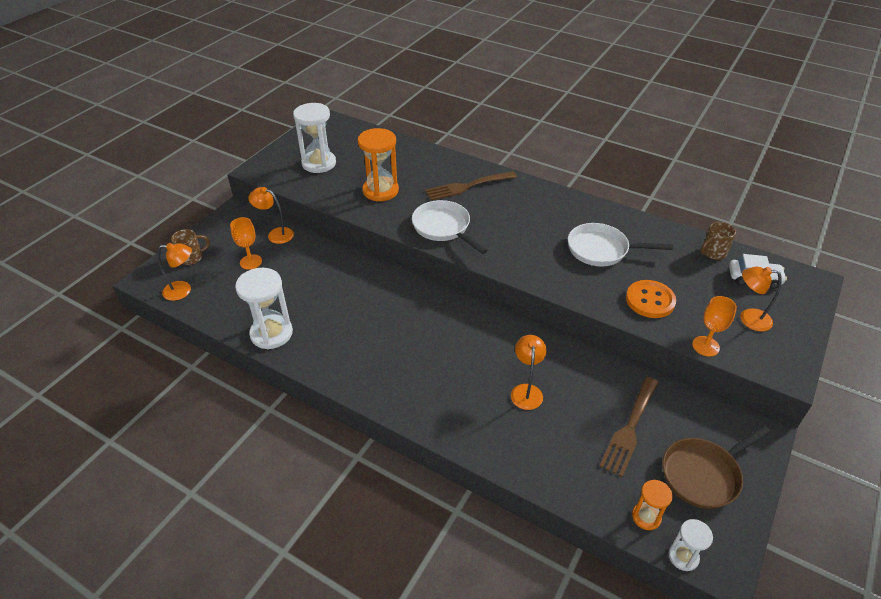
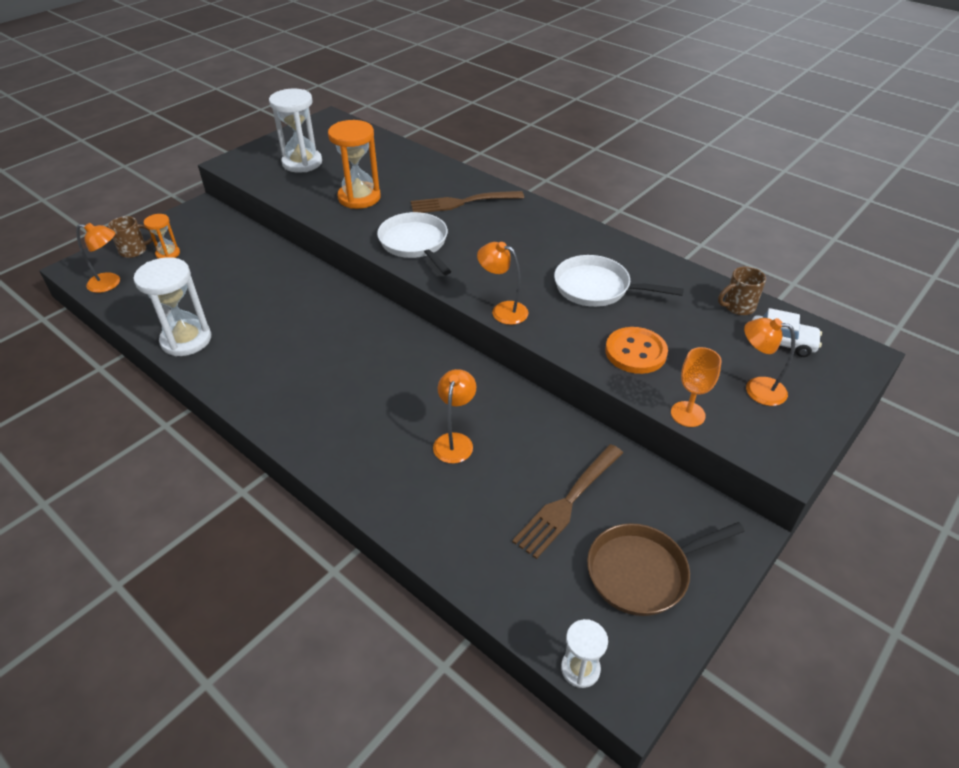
camera: 10 degrees right, 0 degrees up
(251, 262) = (195, 262): orange goblet -> none
(275, 234) = (235, 236): orange lamp -> orange lamp (502, 310)
(646, 517) = (549, 612): orange hourglass -> orange hourglass (168, 254)

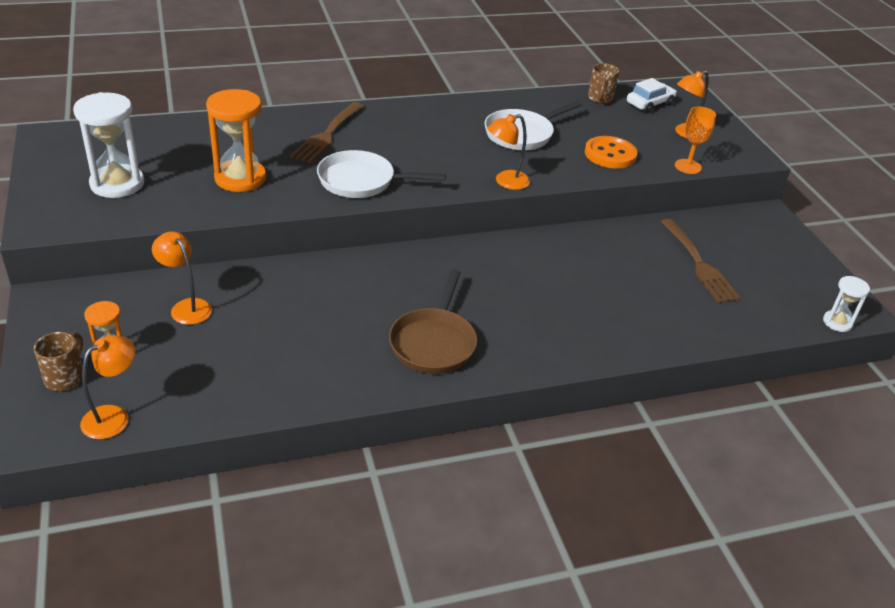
camera: 60 degrees left, 5 degrees down
(186, 340) = (300, 388): white hourglass -> none
(455, 441) = (598, 284): orange lamp -> orange lamp (186, 307)
(643, 572) = (777, 263): brown pan -> brown pan (433, 342)

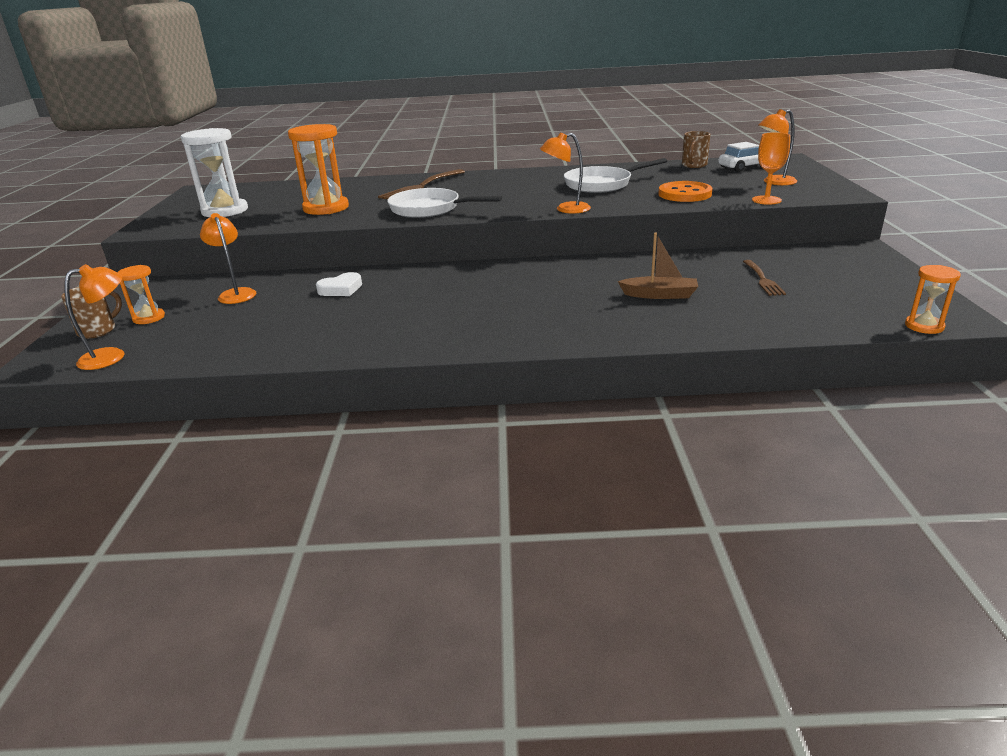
camera: 20 degrees right, 10 degrees down
(302, 294) = (341, 289): none -> white heart
(433, 342) = (441, 323): brown pan -> none
(618, 290) = (660, 295): none -> brown boat
(699, 264) = (763, 279): brown fork -> brown fork, size x0.60
(837, 322) = (924, 326): white hourglass -> orange hourglass

